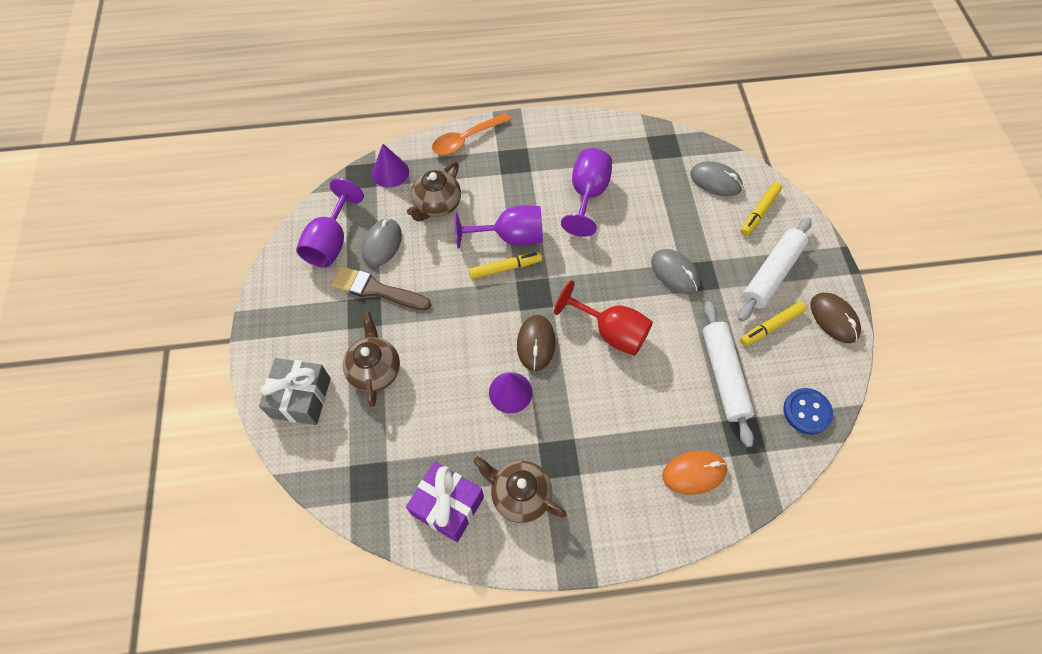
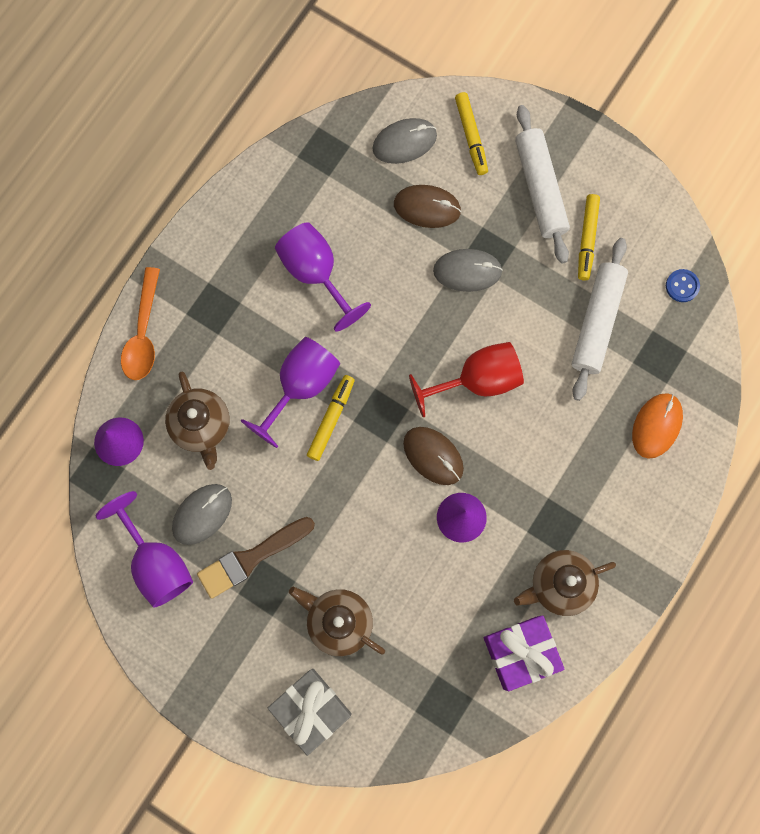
camera: 50 degrees left, 15 degrees up
(382, 244) = (202, 514): grey mouse -> grey mouse turned 75 degrees clockwise
(724, 376) = (597, 322): white rolling pin -> white rolling pin turned 75 degrees clockwise
(807, 412) = (682, 286): blue button -> blue button, size x0.66
(834, 319) = (624, 180): brown mouse -> brown mouse (427, 207)

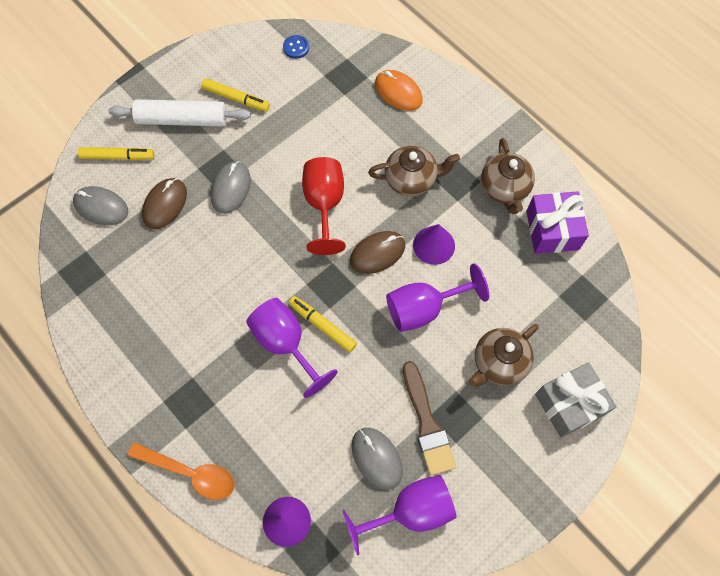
camera: 75 degrees left, 10 degrees down
(201, 426) = (295, 439): brown teapot -> brown teapot (411, 180)
(316, 273) = (189, 306): purple goblet -> purple goblet (424, 308)
(404, 142) = (101, 207): grey mouse -> grey mouse turned 60 degrees counterclockwise
(597, 322) = (305, 109): white rolling pin -> none

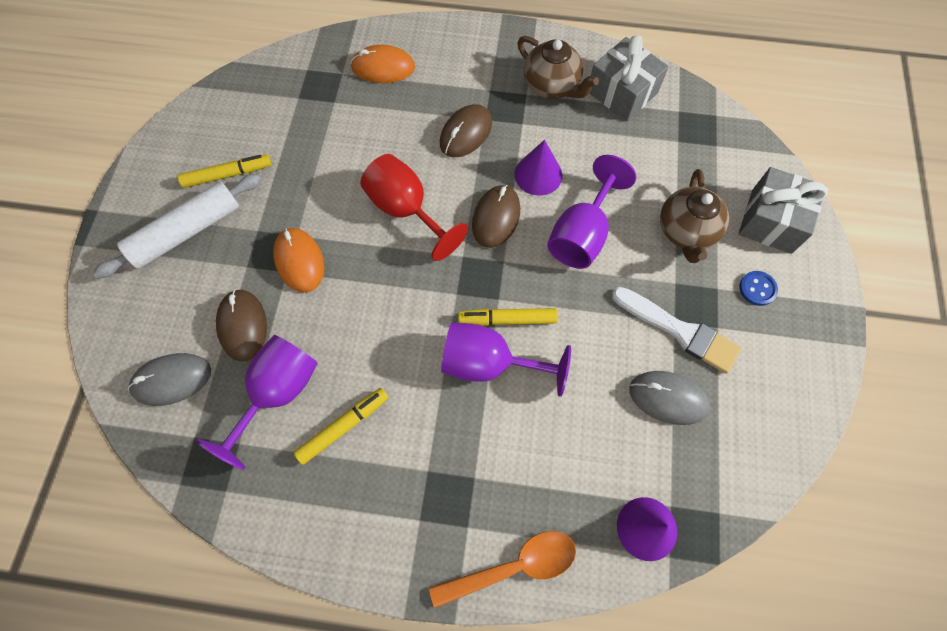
camera: 40 degrees left, 0 degrees up
(118, 156) = (145, 316): yellow marker -> yellow marker (343, 426)
(231, 188) = (299, 261): grey mouse -> orange mouse
(296, 47) = (247, 91): blue button -> blue button (757, 289)
(410, 511) = (740, 420): purple goblet -> purple goblet (277, 393)
(411, 180) = (466, 133): brown teapot -> brown mouse
(427, 423) = (679, 331): brown brush -> white brush
(552, 230) = (622, 92): purple gift -> grey gift

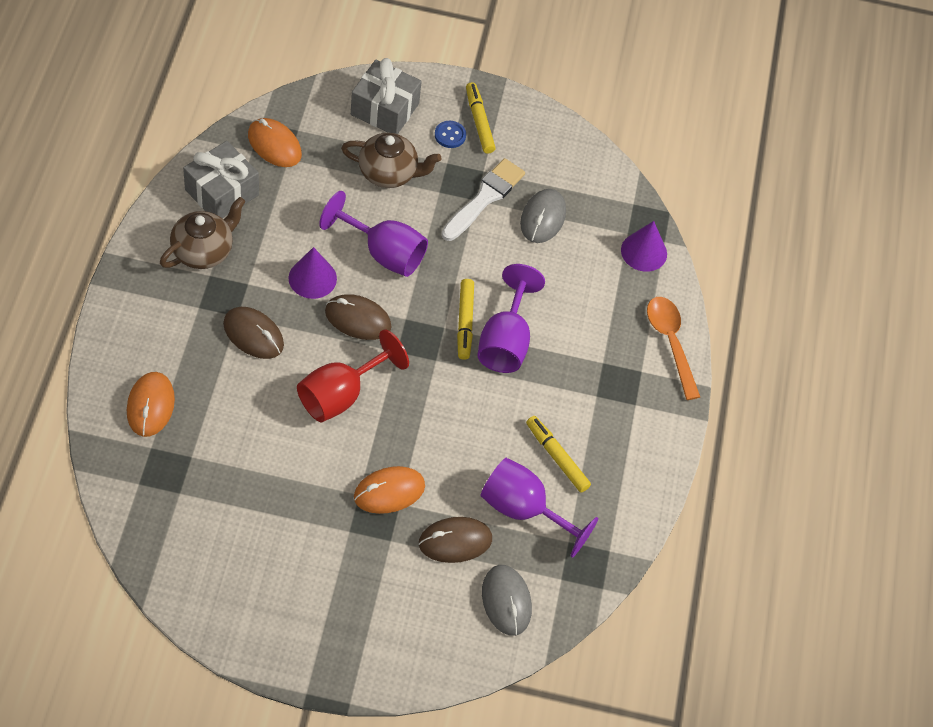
camera: 95 degrees left, 10 degrees down
(186, 232) = (344, 599): white rolling pin -> none
(227, 174) = (276, 562): yellow marker -> yellow marker (479, 122)
(691, 128) = (274, 145): none -> orange mouse

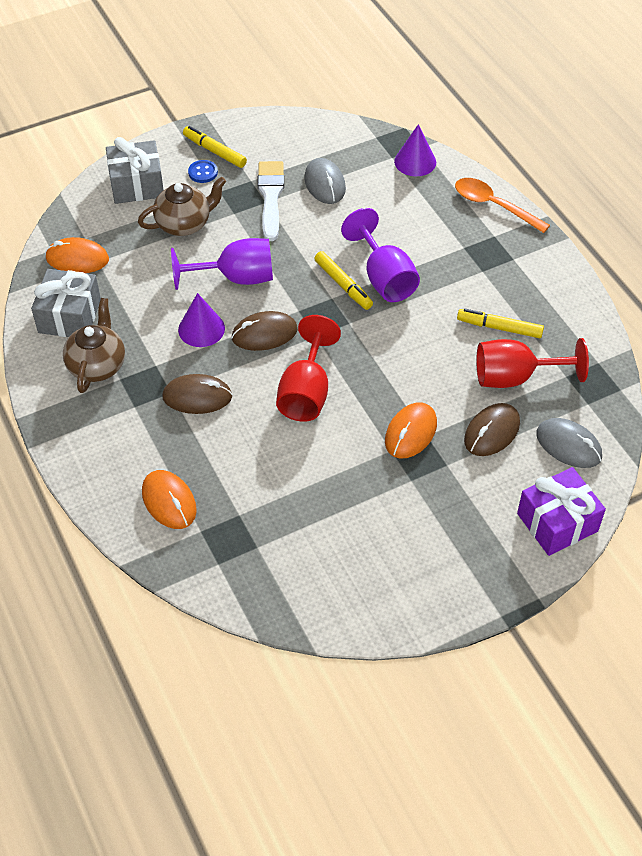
camera: 30 degrees left, 5 degrees down
(428, 656) = (557, 522): none -> purple gift
(524, 510) = (515, 377): purple goblet -> red goblet

